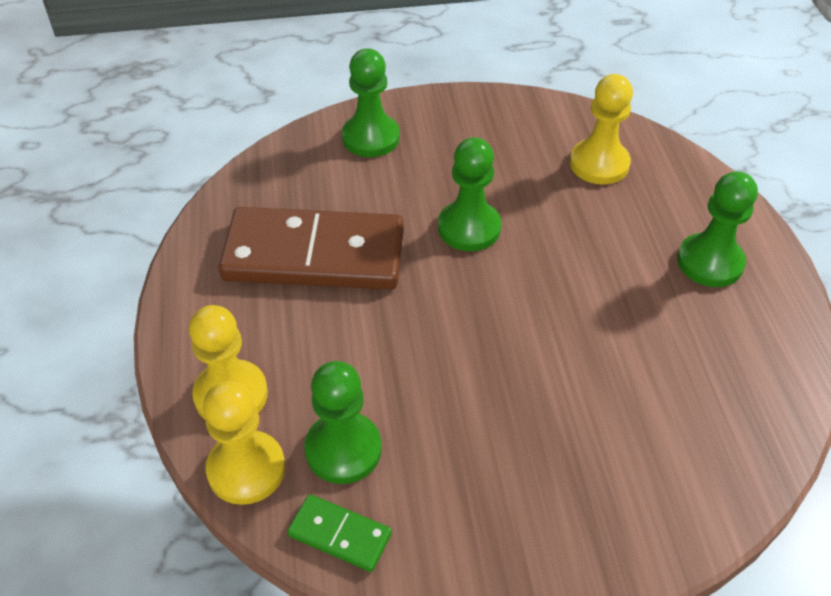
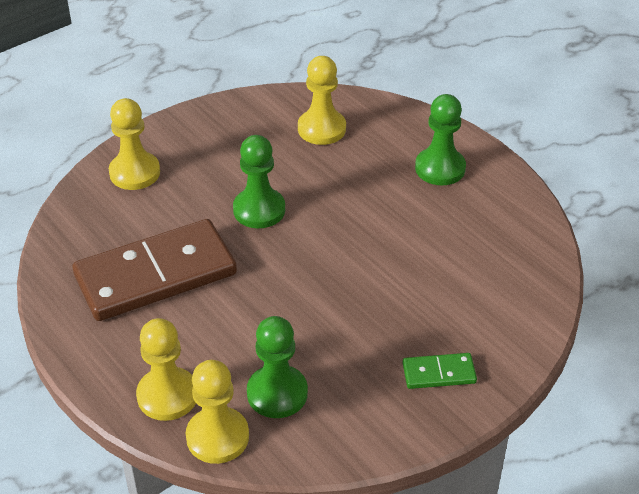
camera: 30 degrees left, 5 degrees down
(340, 534) = (314, 445): green domino -> green domino (439, 373)
(371, 138) = (134, 173): green pawn -> yellow pawn

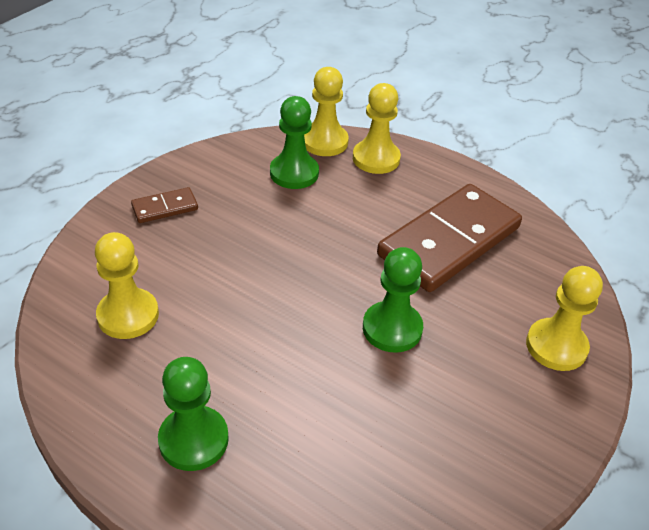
camera: 160 degrees right, 0 degrees up
(321, 129) = (374, 473): yellow pawn -> yellow pawn (128, 315)
(439, 373) = (165, 208): green domino -> brown domino

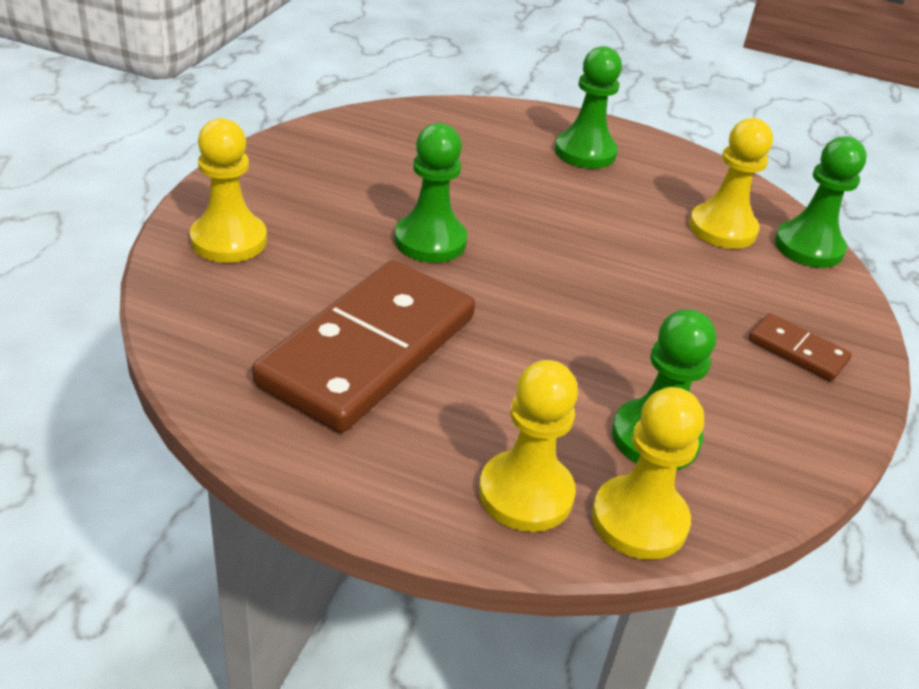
camera: 165 degrees right, 5 degrees down
(68, 288) = (808, 247): none -> green pawn
(165, 208) = (797, 350): brown domino -> brown domino turned 75 degrees clockwise

